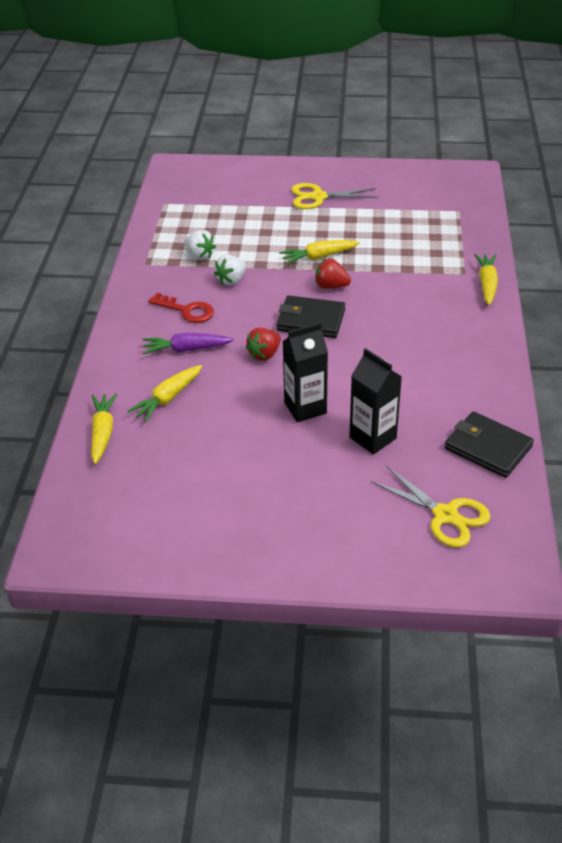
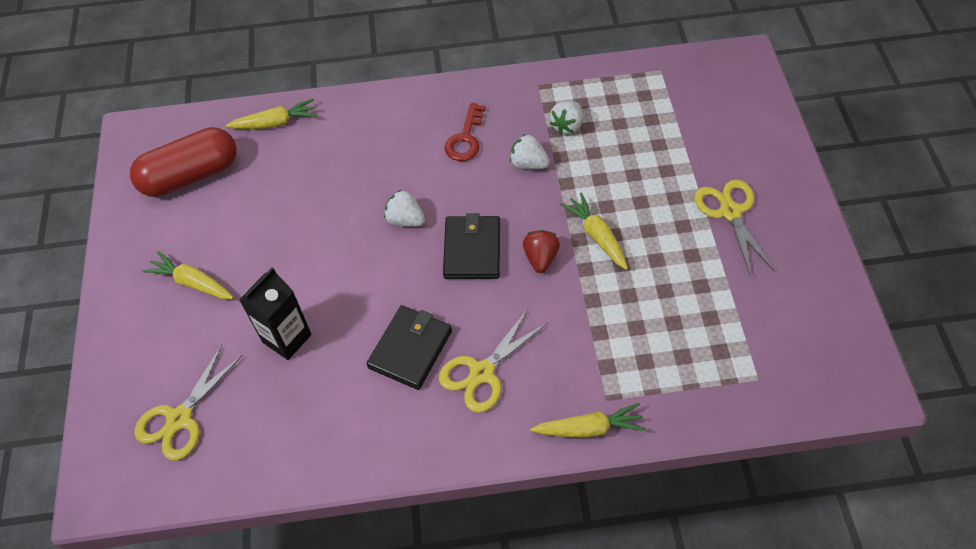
camera: 80 degrees right, 15 degrees up
(145, 502) = (191, 175): none -> red capsule
(168, 398) = (327, 157): yellow carrot -> yellow carrot (192, 282)
(186, 349) = (402, 153): purple carrot -> none
(264, 354) = (405, 220): red strawberry -> white strawberry
(305, 408) = (326, 271): black carton -> none
(431, 328) = (482, 373): none -> yellow scissors
(488, 447) = (281, 452): black wallet -> black wallet (410, 349)

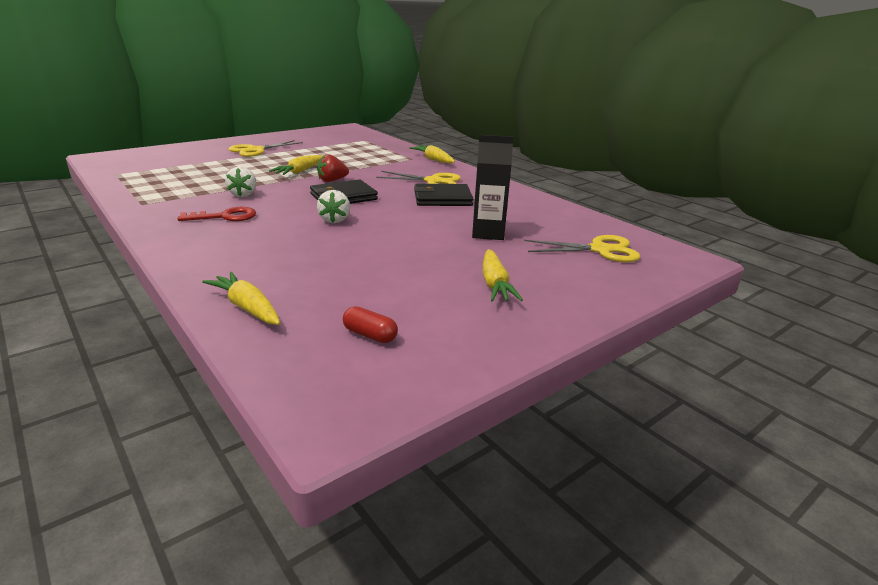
camera: 125 degrees left, 30 degrees down
(191, 175) = (370, 335): red capsule -> red capsule, size x0.41
(567, 126) = (193, 190): white strawberry -> none

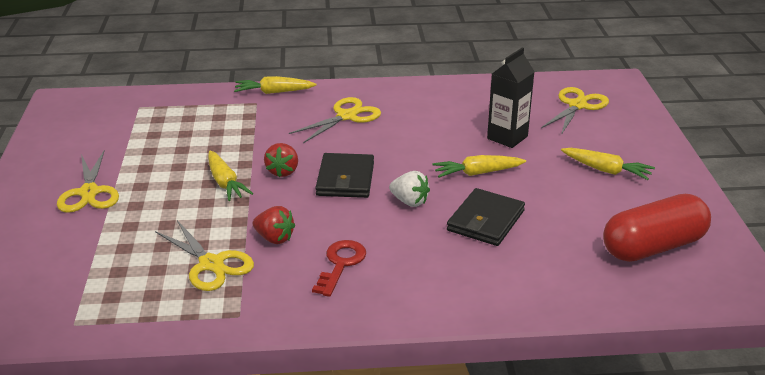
camera: 55 degrees left, 5 degrees up
(199, 187) = (211, 264): none -> yellow scissors
(243, 194) = (274, 238): white strawberry -> red strawberry
(247, 307) = (574, 292): yellow carrot -> yellow carrot (477, 173)
(370, 335) = (653, 247): red capsule -> red capsule, size x2.42
(442, 199) = (403, 129): black wallet -> black wallet (485, 221)

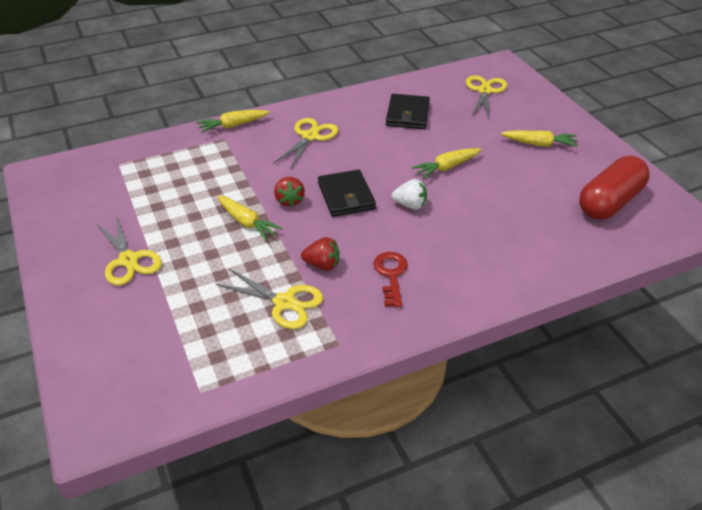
camera: 20 degrees left, 10 degrees up
(485, 221) = (478, 208): black wallet -> black wallet (407, 114)
(507, 137) = (449, 130): black carton -> none

